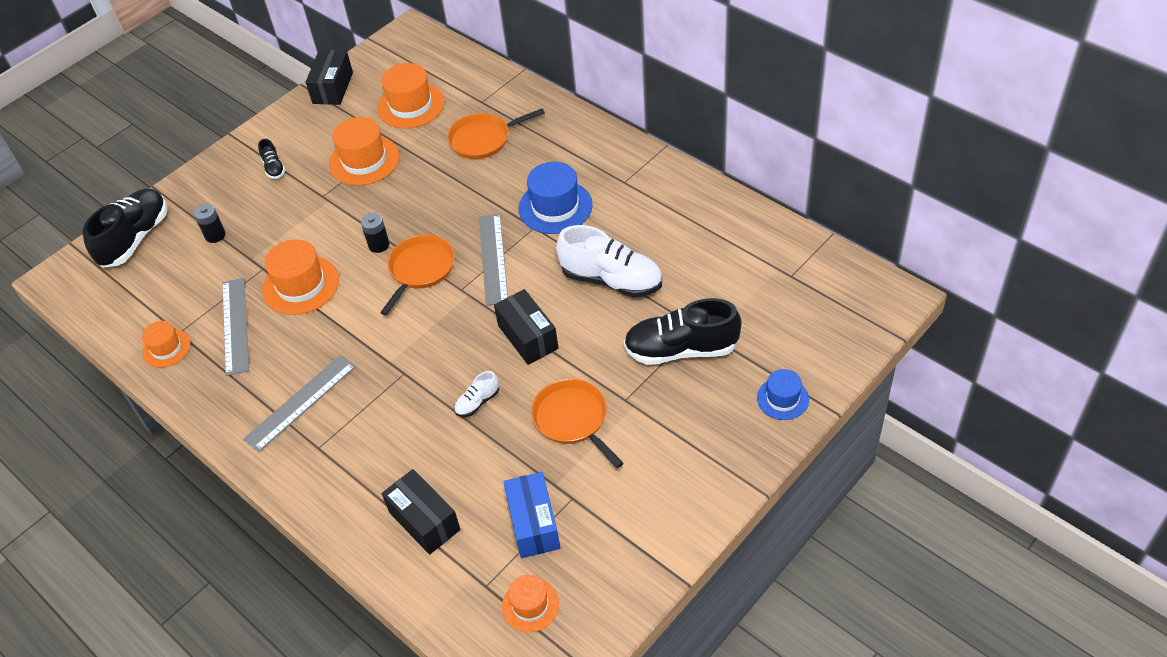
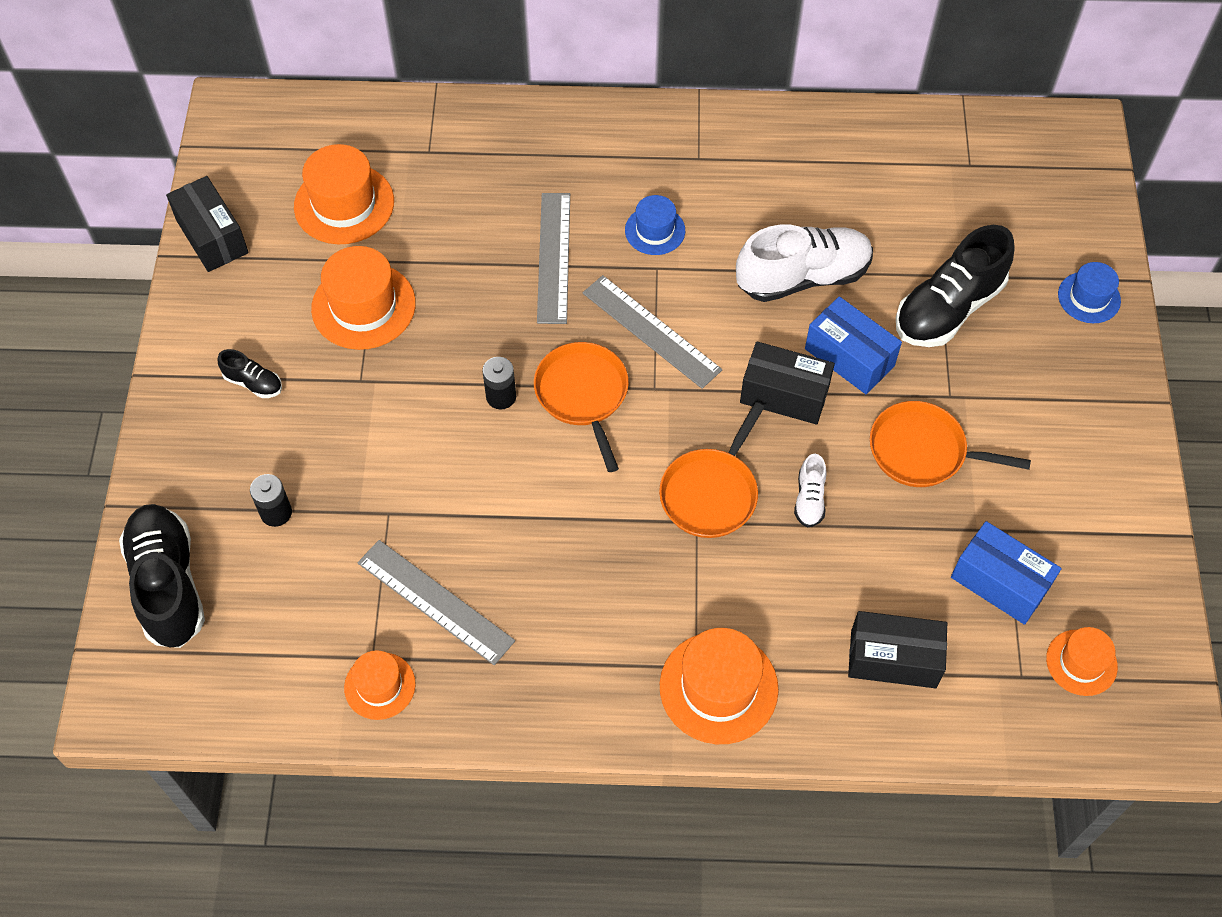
camera: 45 degrees left, 10 degrees up
(301, 285) = (461, 502): orange hat -> orange hat (718, 687)
(301, 402) = (619, 633): grey ruler -> grey ruler (554, 257)
(483, 139) = (483, 197): orange pan -> orange pan (711, 493)
(555, 207) = (655, 230): blue hat -> blue hat, size x0.60
(588, 340) = (849, 357): none -> blue box

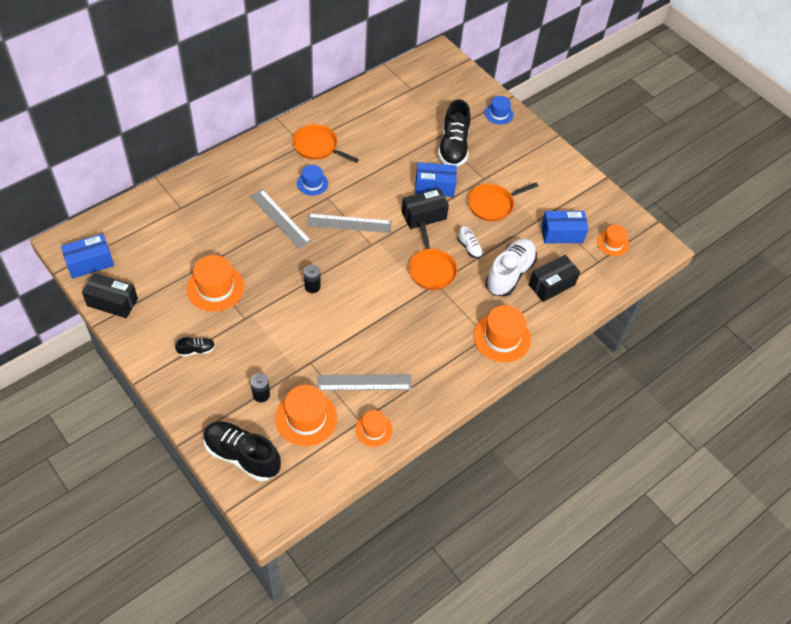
camera: 45 degrees left, 5 degrees down
(236, 160) = (90, 263): none -> blue box
(344, 204) = (163, 251): orange hat -> orange hat (306, 418)
(583, 394) = (345, 264): orange pan -> orange pan (317, 146)
(802, 277) = (388, 167): white shoe -> white shoe (509, 274)

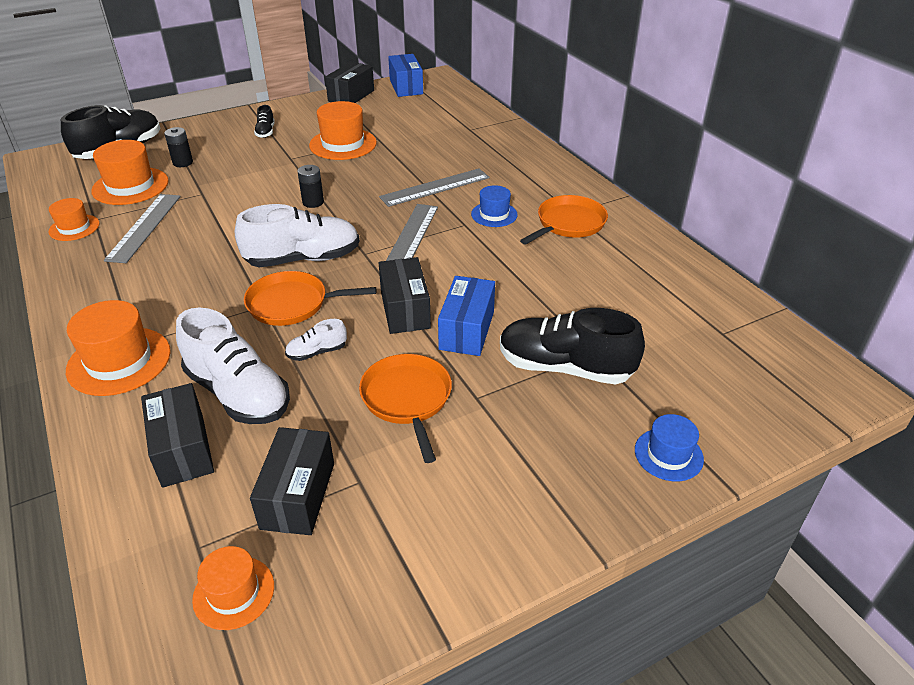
camera: 105 degrees right, 15 degrees down
(384, 275) = (303, 259): none -> white shoe
(562, 234) = (298, 495): blue box -> black box

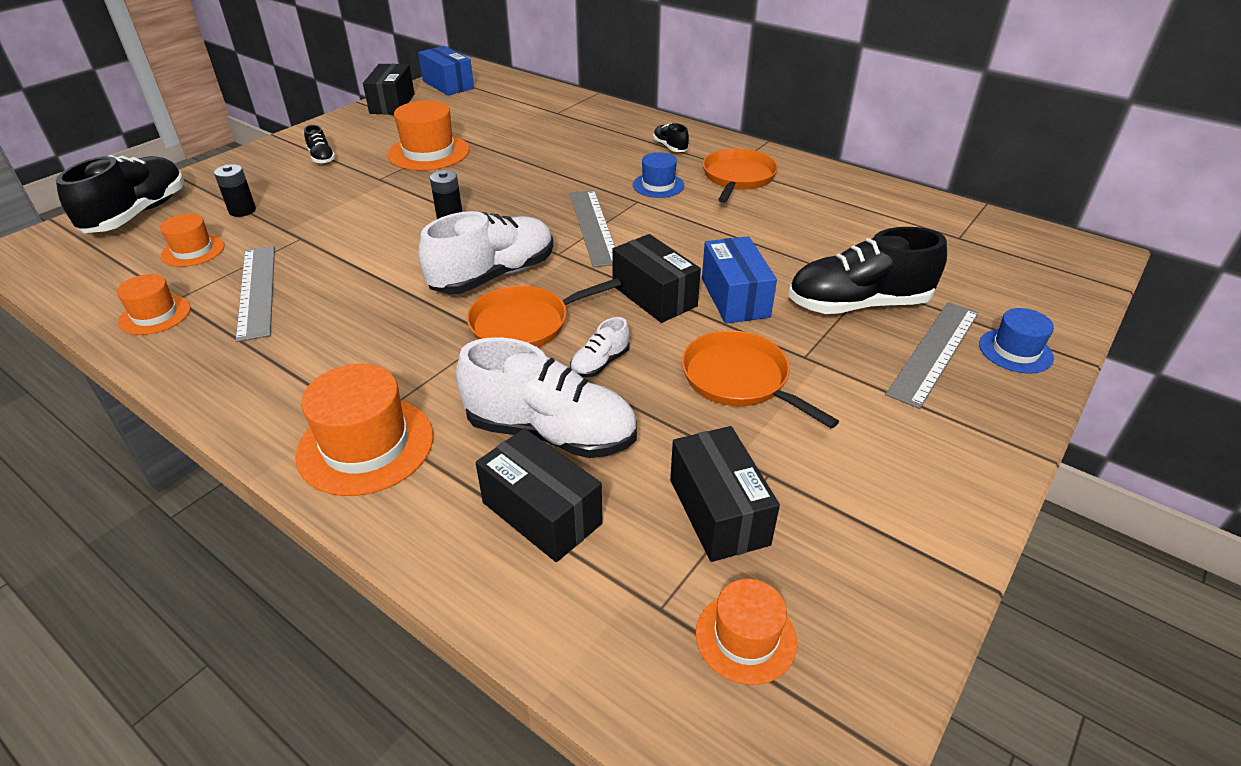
camera: 25 degrees left, 0 degrees up
(130, 186) = (193, 251): orange hat -> orange hat, size x0.60
(435, 187) = (573, 173): grey ruler -> grey ruler (935, 352)
(535, 182) = (670, 147): none -> black shoe

